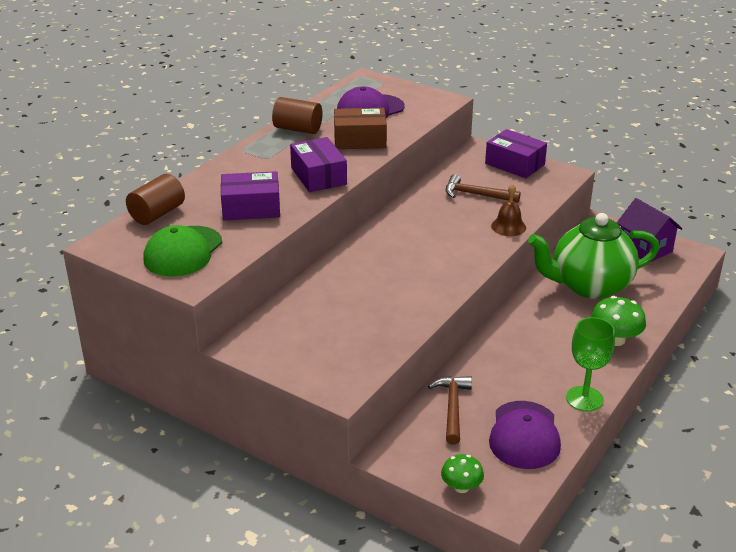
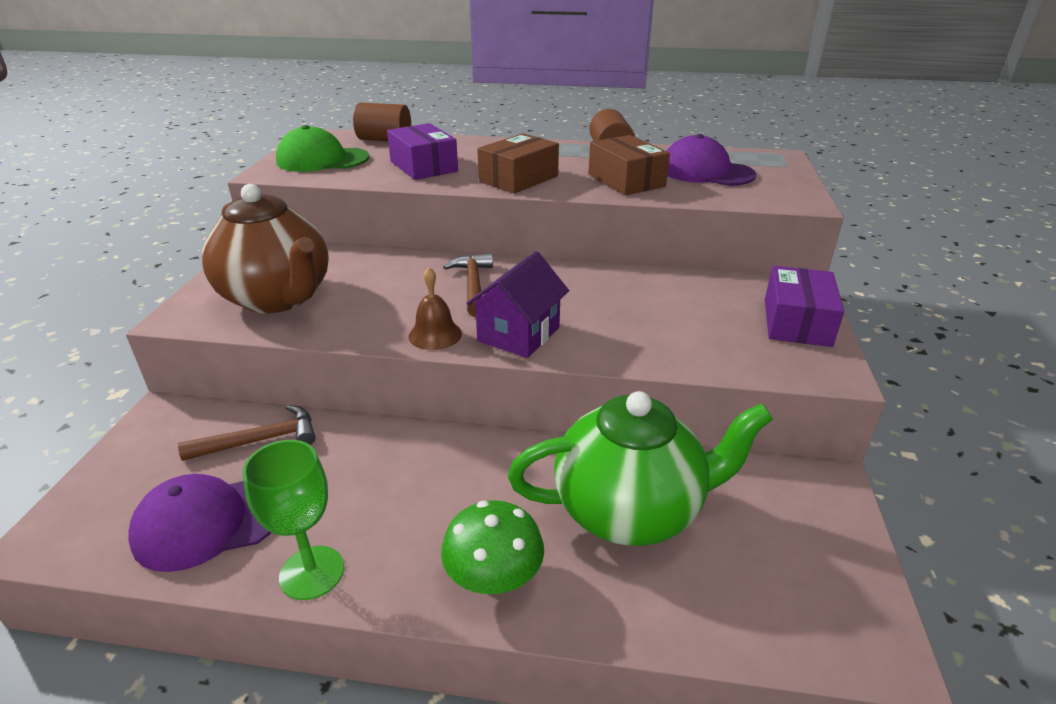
camera: 65 degrees right, 0 degrees up
(318, 176) = (518, 179): purple box -> brown box
(345, 340) = (278, 298): none -> brown teapot
(461, 487) = (94, 487): green mushroom -> none
(476, 195) = (673, 310): brown hammer -> brown hammer (473, 285)
(508, 226) = (616, 352): brown bell -> brown bell (435, 335)
(589, 286) = (630, 510): green teapot -> green teapot turned 120 degrees clockwise
(645, 248) = (813, 561): purple house -> purple house (519, 334)

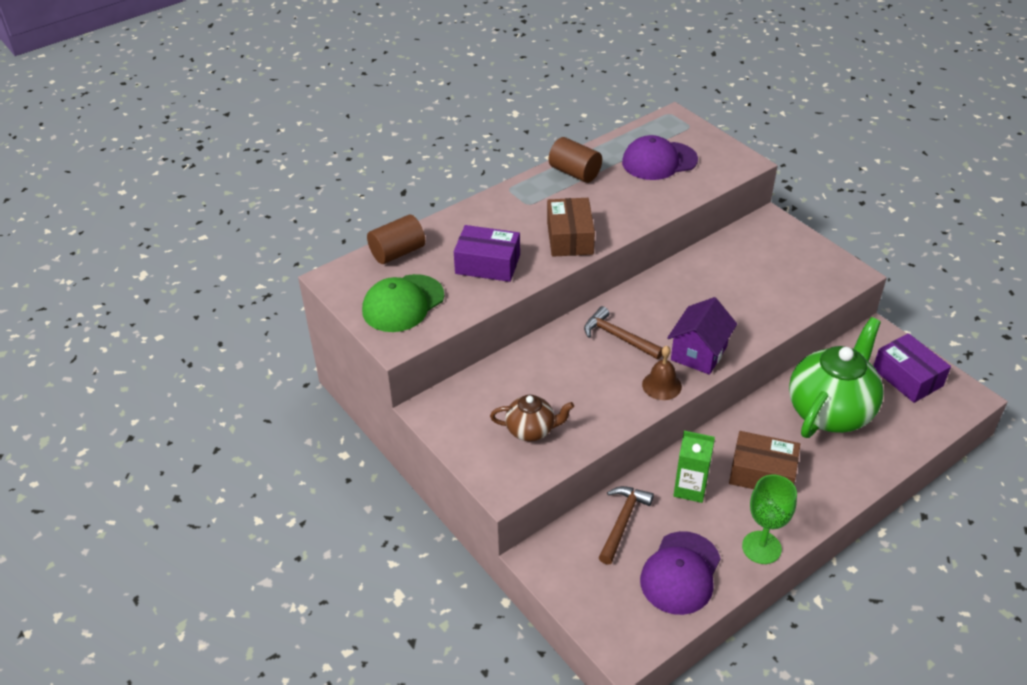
camera: 45 degrees left, 10 degrees up
(278, 298) = (531, 430): brown teapot -> brown teapot, size x0.51
(360, 462) = (690, 488): none -> green carton
(494, 577) = (827, 484): green mushroom -> none
(519, 334) = (699, 353): purple house -> purple house turned 45 degrees clockwise
(626, 180) = (631, 199): brown box -> brown box (762, 473)
(796, 322) = (801, 249): purple box -> purple box (907, 377)

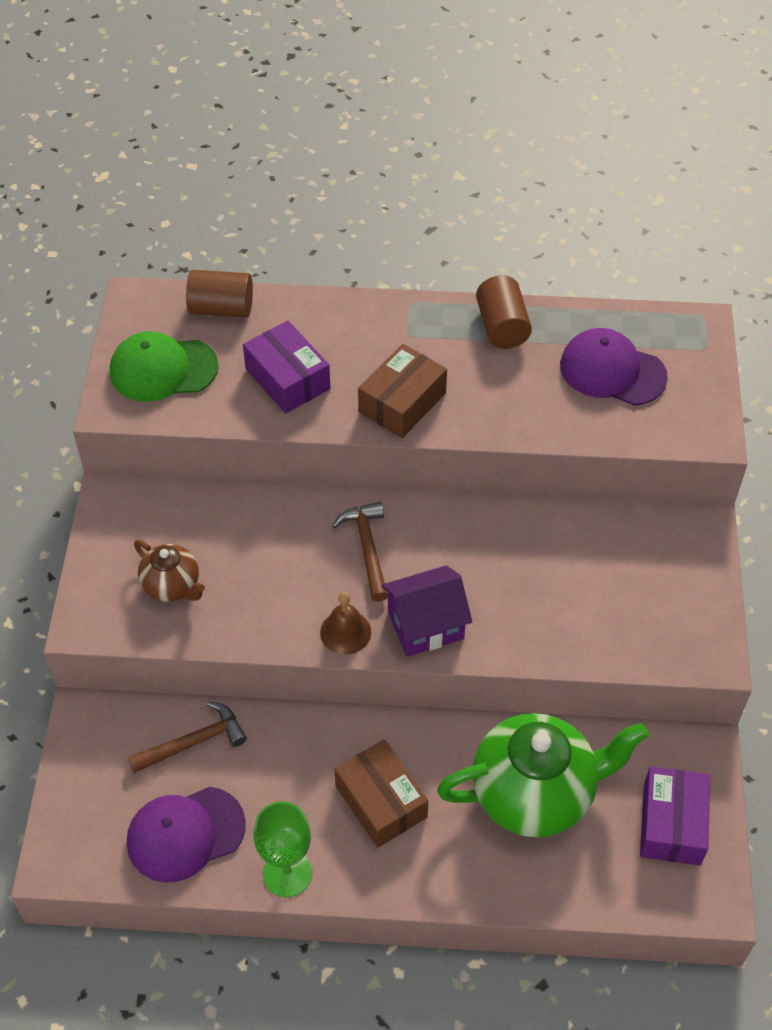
camera: 40 degrees right, 10 degrees up
(690, 488) = (293, 760): green carton -> none

